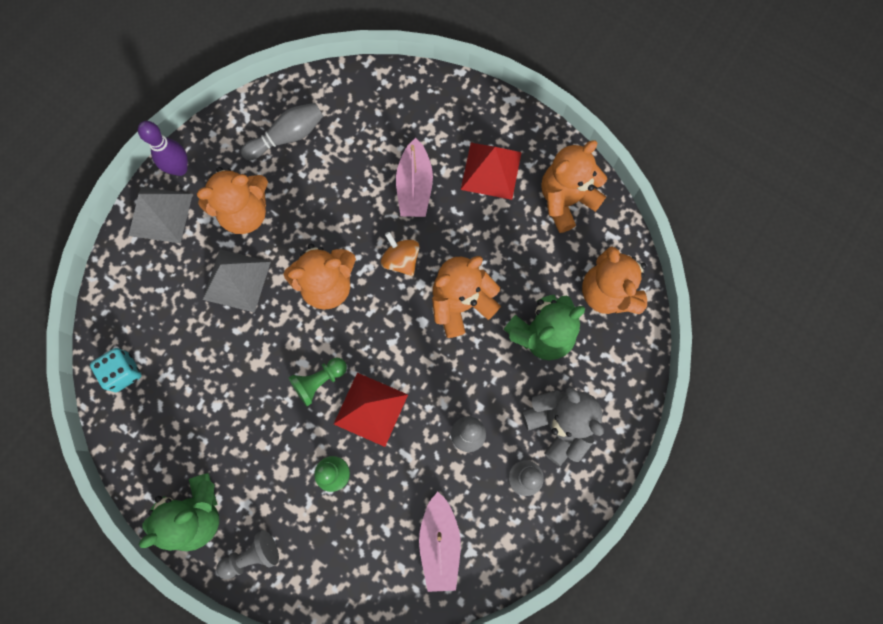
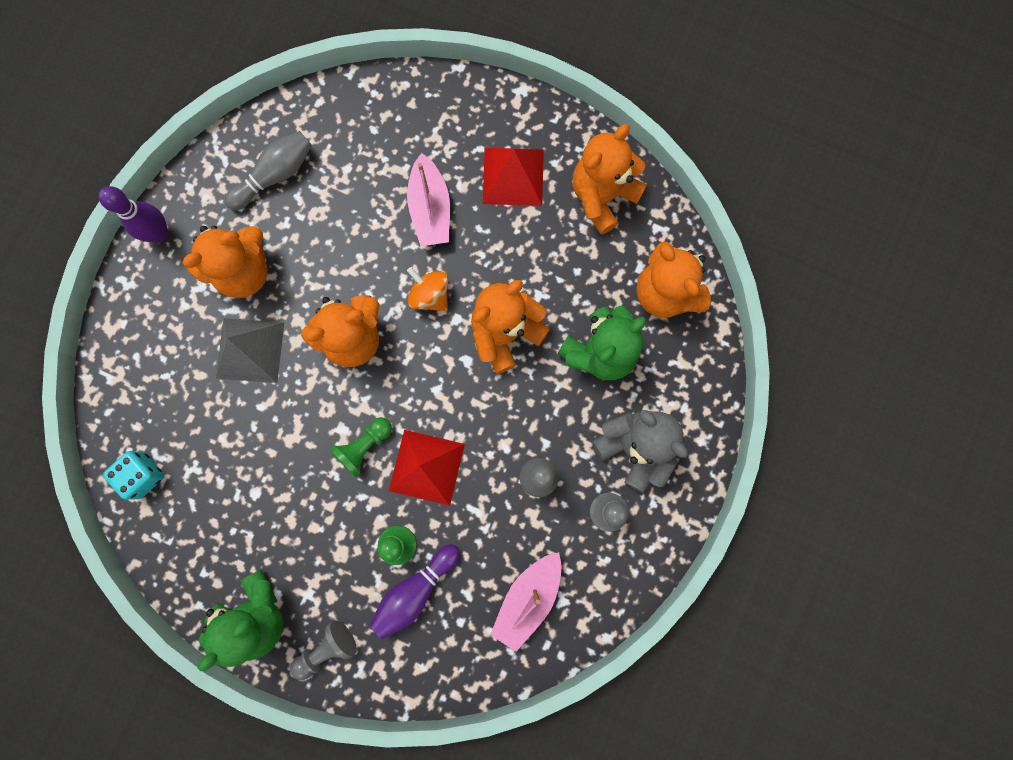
camera: 10 degrees left, 5 degrees up
(160, 214) = (148, 290): grey pyramid -> none
(340, 517) = (415, 590): none -> purple bowling pin
(439, 543) = (528, 598): pink boat -> pink boat turned 45 degrees clockwise

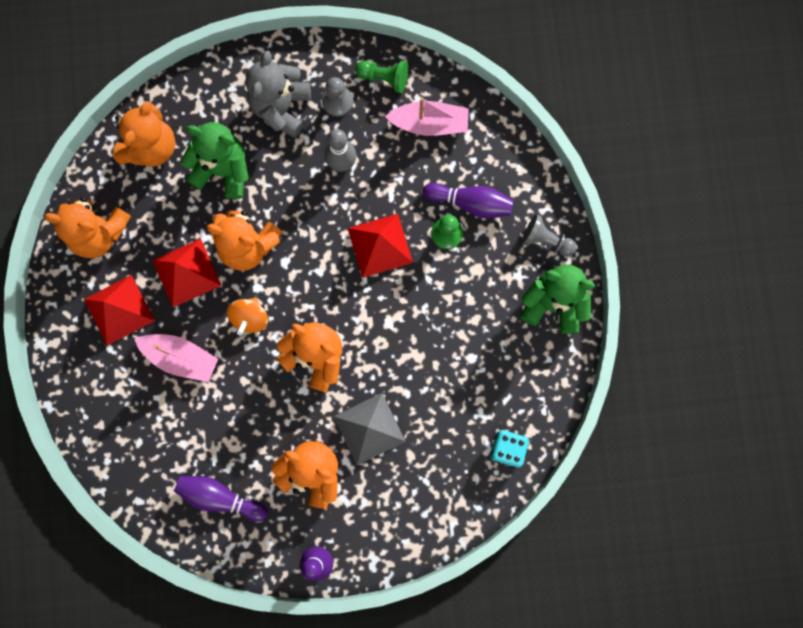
camera: 120 degrees left, 0 degrees up
(275, 175) = (220, 497): grey bowling pin -> purple bowling pin
(364, 446) = (391, 299): green pawn -> green pawn (384, 78)
(430, 209) = (181, 358): pink boat -> pink boat turned 60 degrees clockwise
(512, 258) = (186, 272): none -> red pyramid

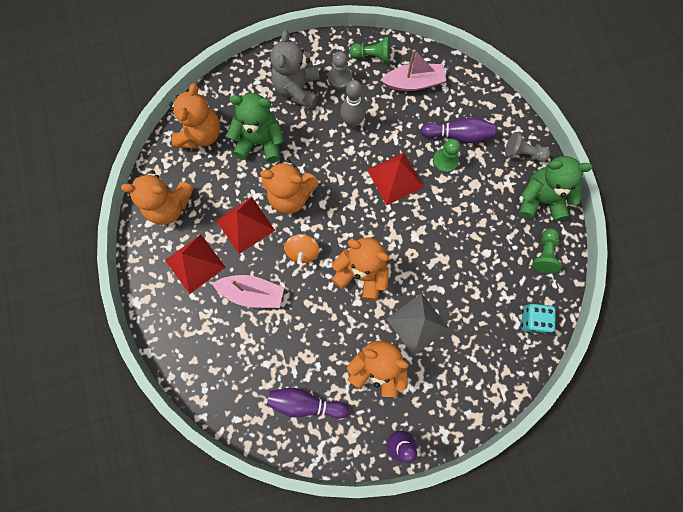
camera: 10 degrees left, 5 degrees down
(541, 371) = (544, 254): none -> green pawn

